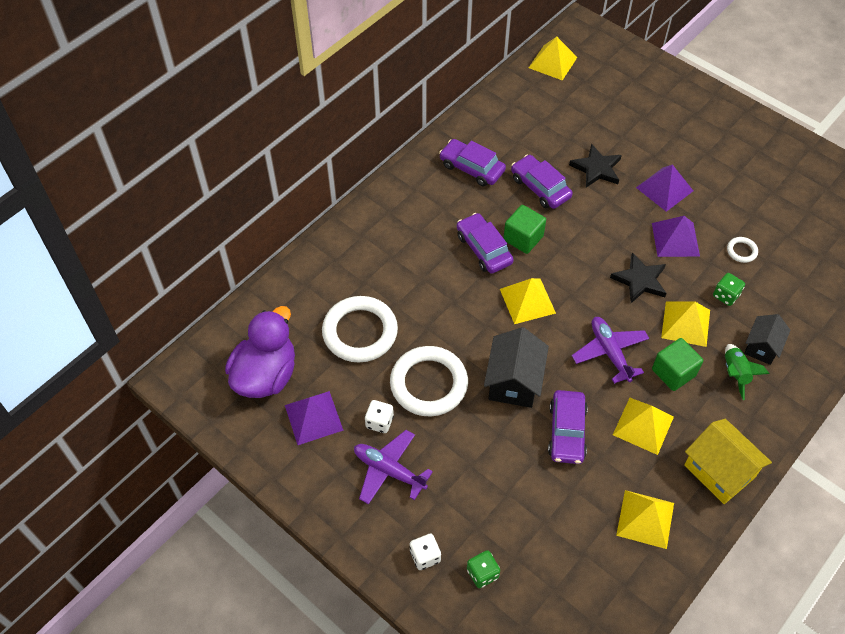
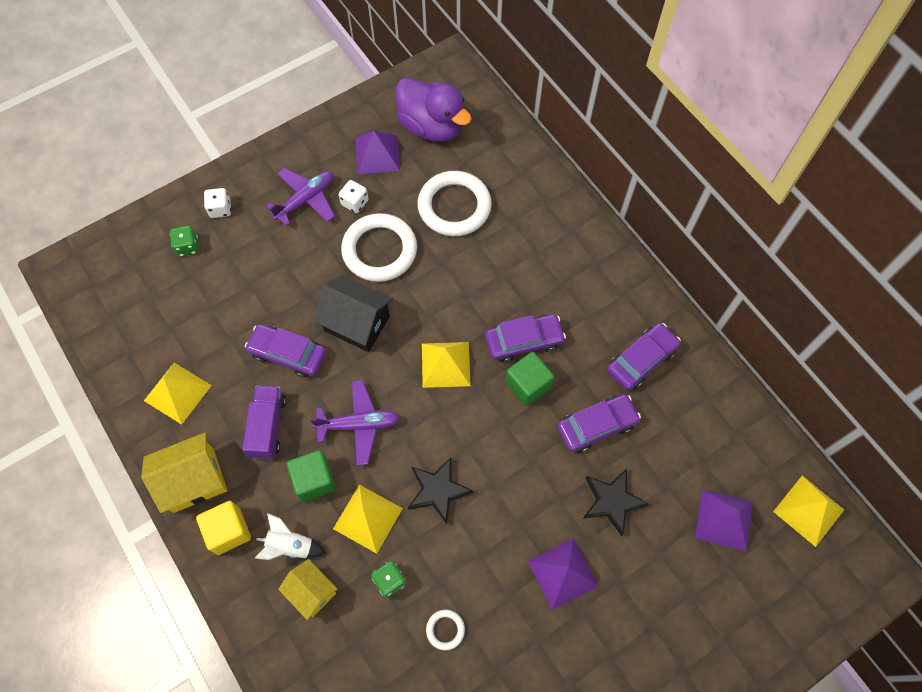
camera: 105 degrees right, 10 degrees up
(643, 425) = (268, 427): yellow pyramid -> purple truck
(675, 239) = (483, 555): purple pyramid -> purple pyramid (723, 519)
(735, 373) = (290, 546): green rocket -> white rocket
(747, 426) = (228, 531): none -> yellow cube
(762, 347) = (311, 591): black house -> yellow house

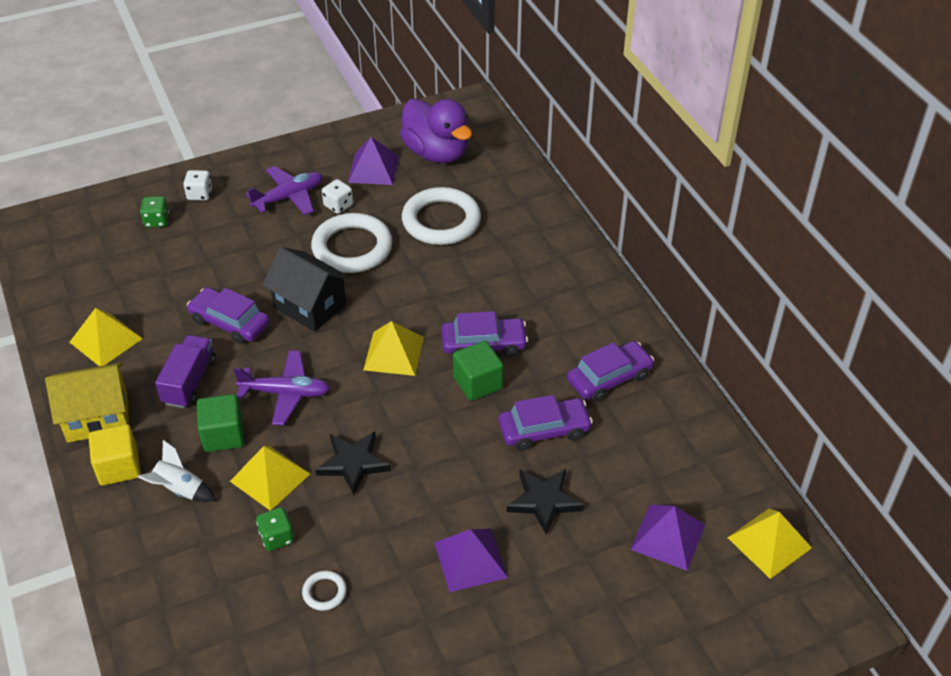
camera: 10 degrees right, 20 degrees down
(311, 591) = (189, 534): yellow house -> none

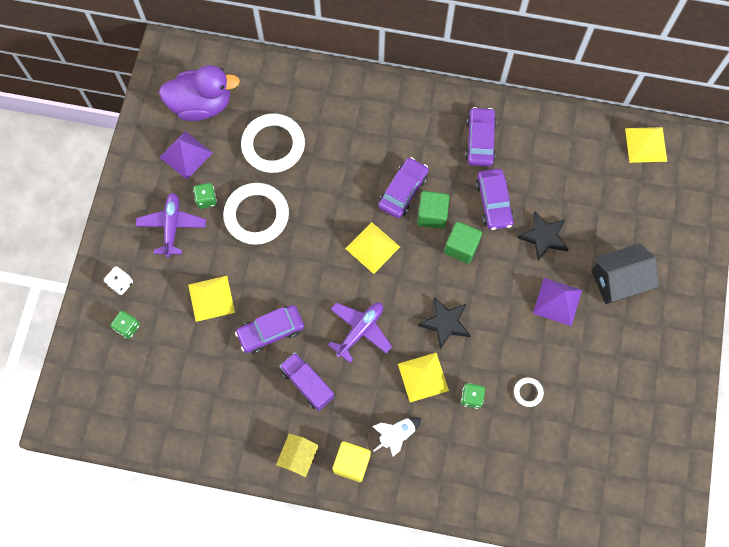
camera: 55 degrees left, 25 degrees up
(97, 417) = (298, 457): yellow house -> yellow house, size x0.64
(106, 340) = (228, 419): yellow pyramid -> yellow pyramid (211, 298)
(223, 435) = (369, 387): green cube -> green cube (461, 247)
(310, 306) = (292, 273): black house -> black house (618, 280)
(338, 205) = (206, 199): white dice -> green dice
(544, 430) = (493, 202): purple car -> purple car turned 150 degrees clockwise
(668, 536) = (609, 191): purple pyramid -> none

